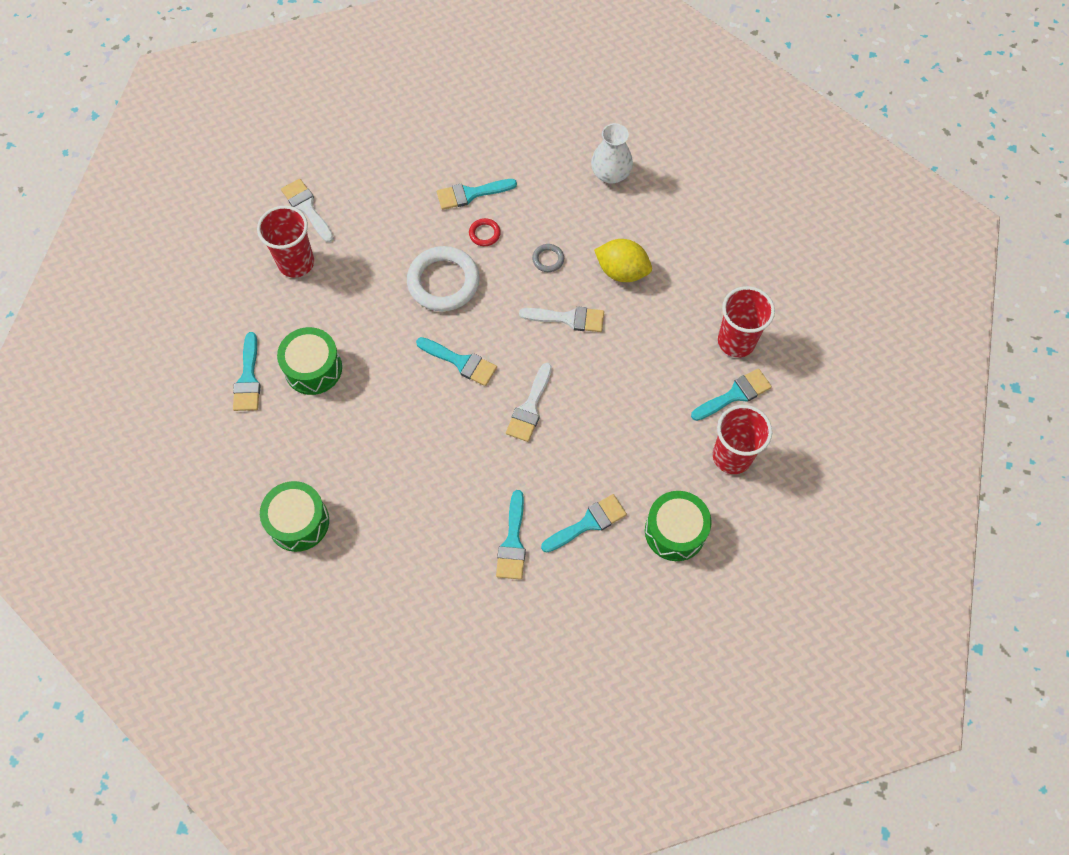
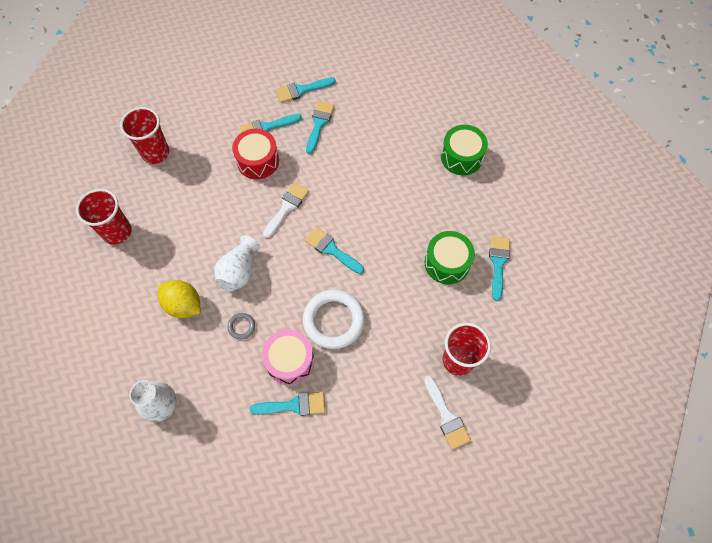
camera: 170 degrees left, 0 degrees up
(484, 234) = (290, 361): red ring -> pink drum
(568, 318) = (239, 271): white brush -> white vase
(586, 468) = (258, 161): none -> red drum
(675, 531) = (211, 114): green drum -> none
(735, 394) = (135, 193): turquoise brush -> turquoise brush (301, 90)

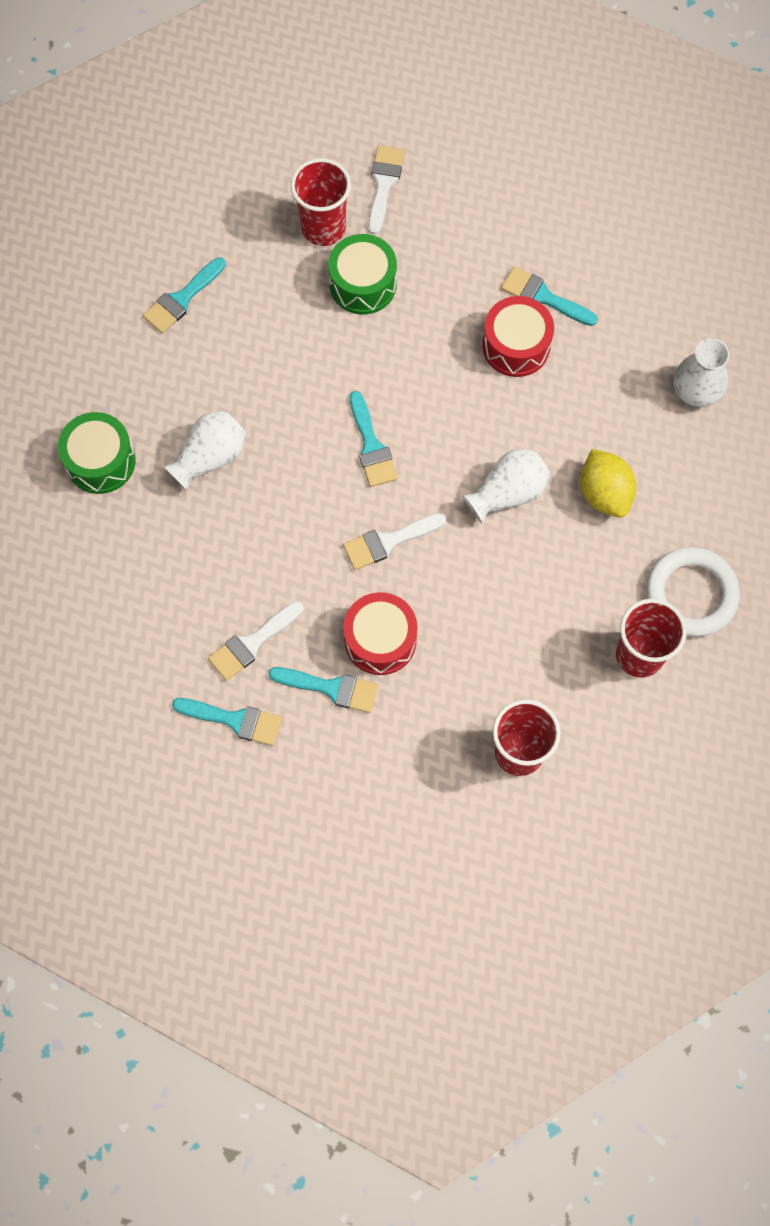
camera: 145 degrees left, 5 degrees up
(241, 326) = (548, 421): grey ring -> none
(290, 361) = (516, 346): pink drum -> red drum
(319, 124) = (252, 643): turquoise brush -> white brush
(333, 320) = (432, 359): white ring -> white ring (691, 594)
(410, 192) = (210, 457): none -> white vase
(447, 263) = (243, 338): green drum -> green drum (363, 284)

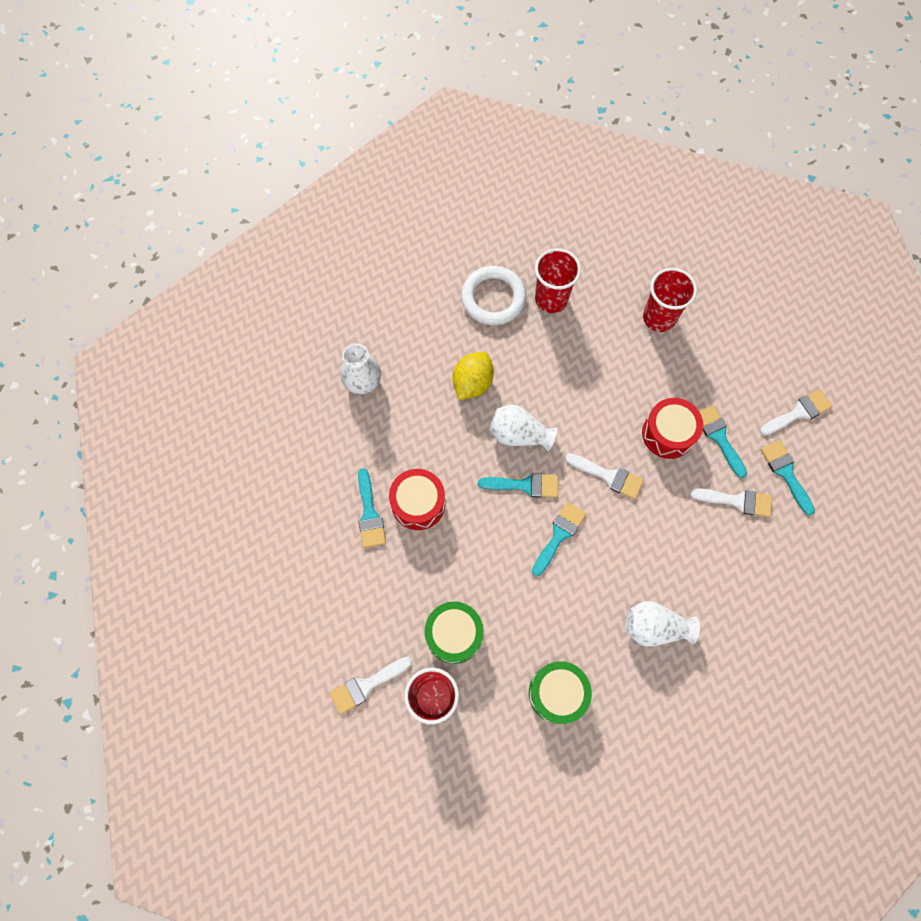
camera: 130 degrees left, 0 degrees up
(100, 461) = (720, 695): green drum -> green drum (557, 693)
(182, 299) = (567, 748): turquoise brush -> turquoise brush (525, 485)
(282, 799) = (798, 412): none -> white brush

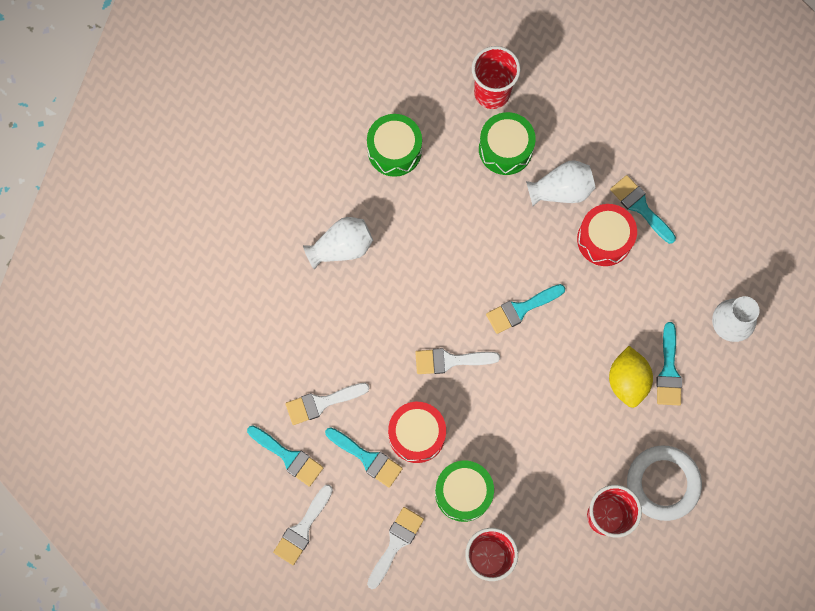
camera: 150 degrees right, 5 degrees up
(366, 685) = (551, 72): white brush -> white brush (396, 543)
(519, 434) = (554, 354): white vase -> white vase (561, 190)
(559, 535) = (465, 281): turquoise brush -> turquoise brush (668, 371)
(653, 371) = (463, 492): none -> green drum

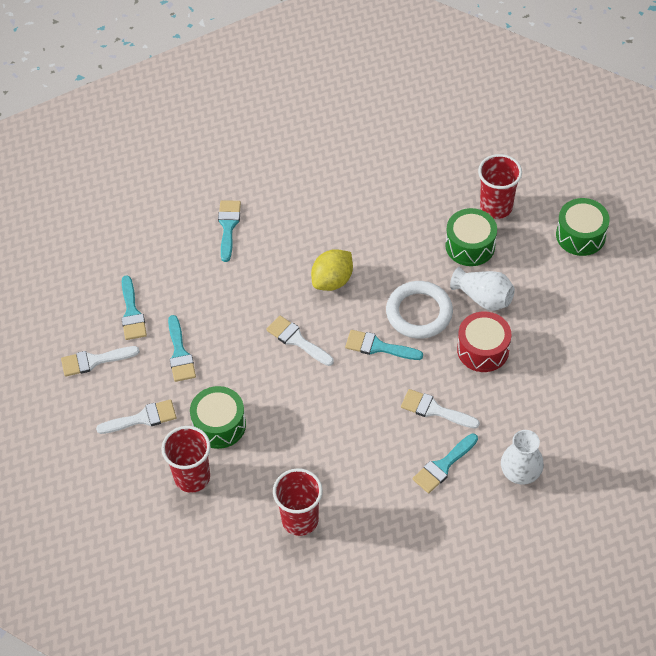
camera: 45 degrees right, 20 degrees down
(321, 403) = (187, 299): white brush -> white brush (434, 410)
(341, 247) = (297, 221): white vase -> none
(394, 150) = (393, 193): green drum -> green drum (580, 235)
(417, 434) = (227, 366): red drum -> none
(627, 381) = (406, 448): yellow lemon -> yellow lemon (332, 280)
(640, 207) = (530, 349): turquoise brush -> turquoise brush (228, 226)
(663, 483) = (363, 533): white ring -> white ring (419, 313)

